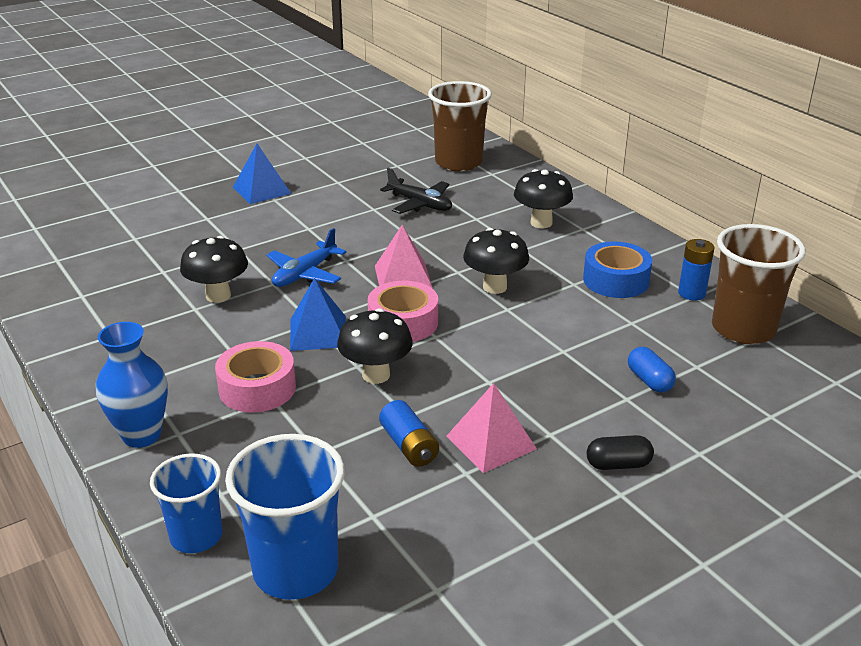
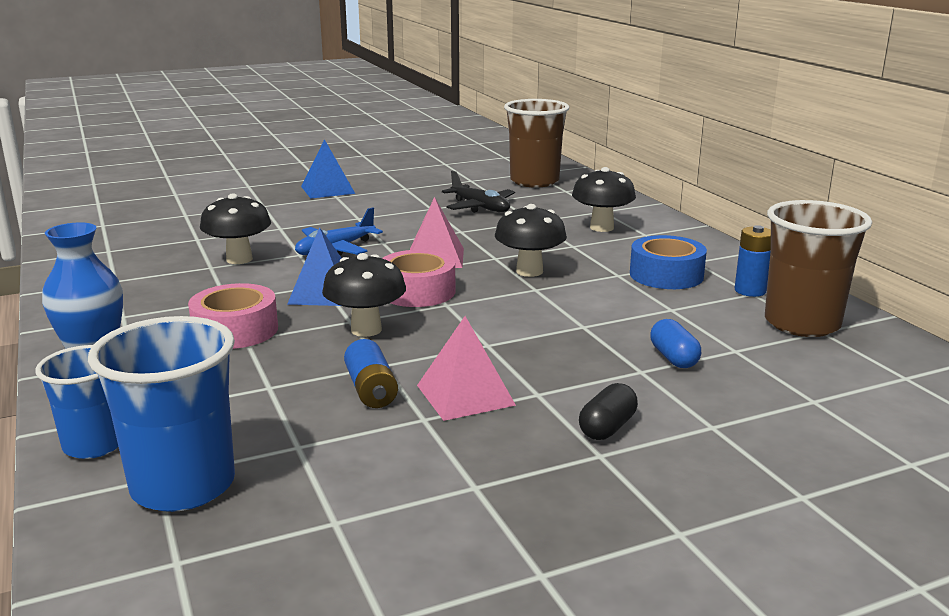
camera: 10 degrees right, 10 degrees down
(618, 464) = (607, 428): black capsule -> black capsule turned 60 degrees counterclockwise

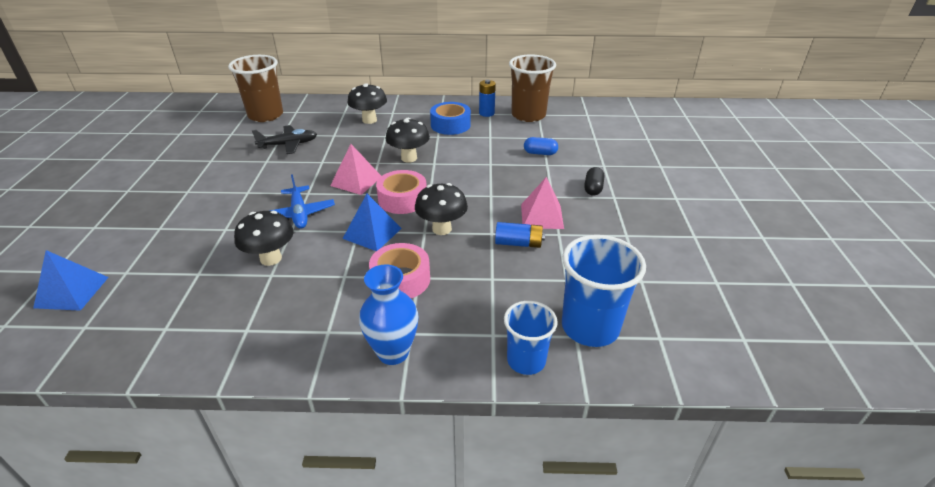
camera: 65 degrees left, 15 degrees up
(327, 190) = (165, 191): blue pyramid -> blue pyramid (72, 292)
(607, 428) = (593, 188): black capsule -> black capsule turned 45 degrees clockwise

